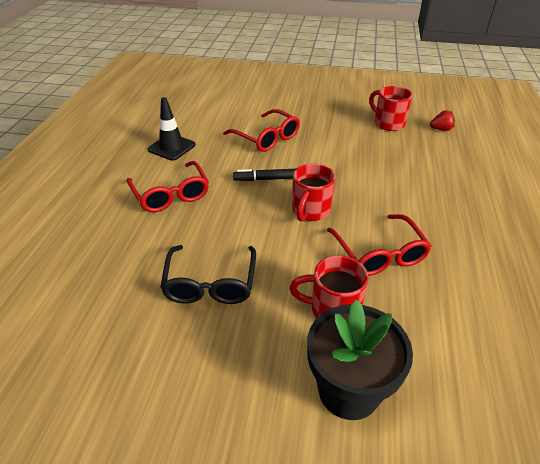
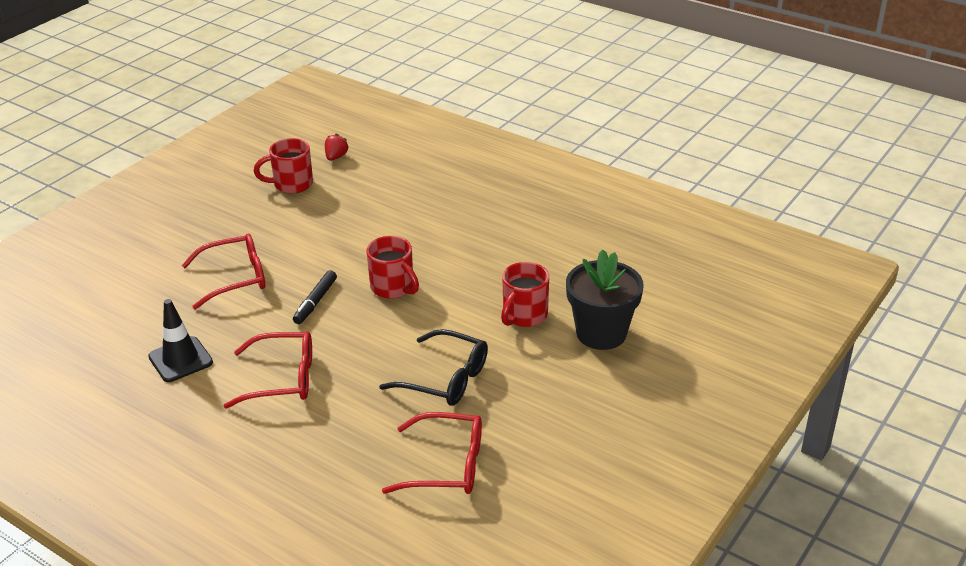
camera: 65 degrees left, 5 degrees down
(379, 253) = (481, 267): red glasses -> red glasses (446, 465)

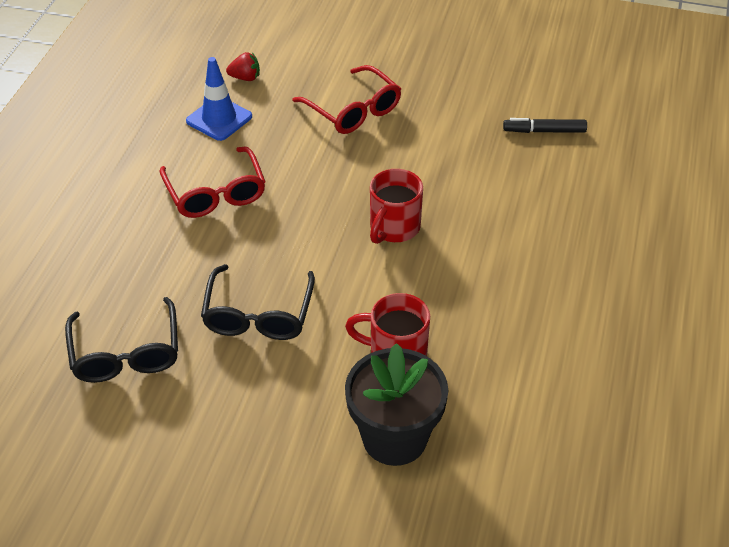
camera: 70 degrees right, 10 degrees up
(180, 359) = (219, 119): black traffic cone -> blue traffic cone
(291, 184) = (534, 94): red mug -> none
(315, 302) = (342, 177): black marker -> black marker (544, 131)
(336, 157) = (609, 109): red strawberry -> red strawberry (245, 78)
(446, 465) = (126, 353): red glasses -> black glasses

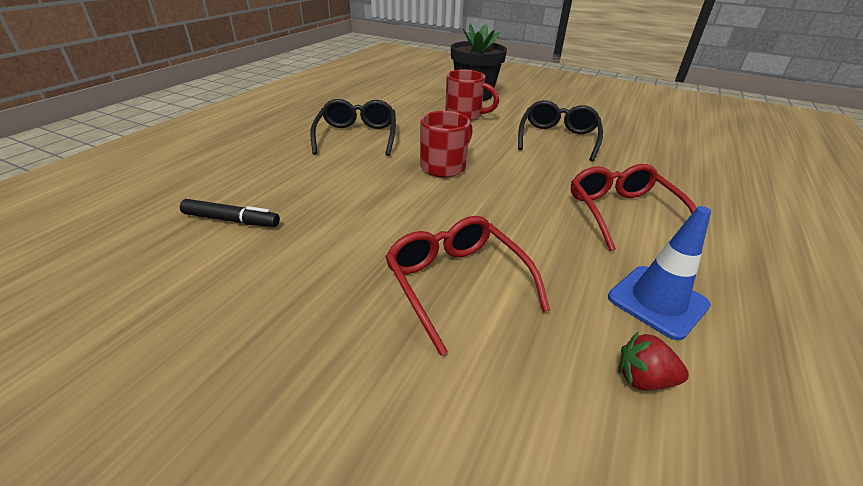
camera: 170 degrees left, 10 degrees down
(126, 353) = (646, 134): black glasses -> black glasses (357, 136)

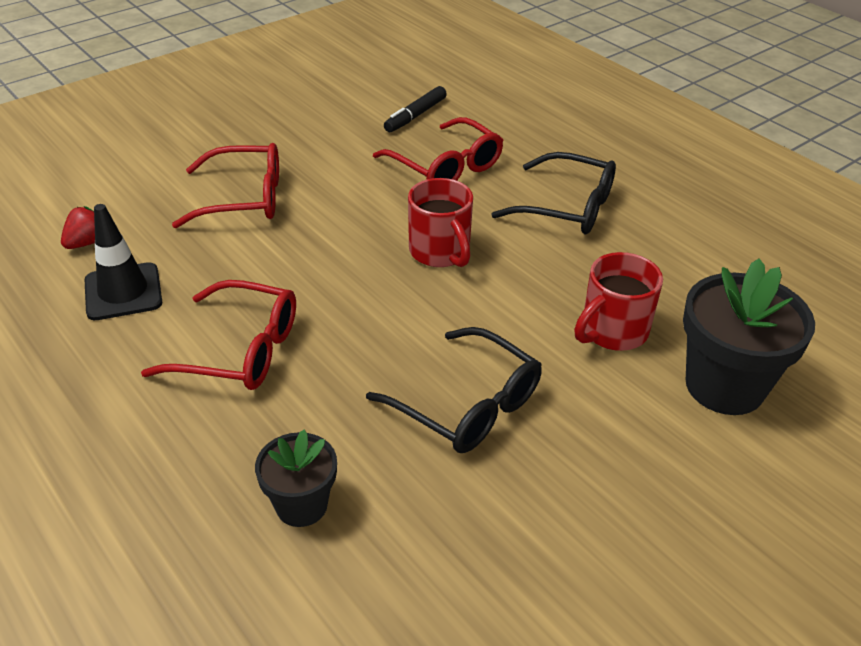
camera: 115 degrees right, 5 degrees up
(327, 186) = (445, 166): none -> red glasses
(657, 301) = (123, 292): blue traffic cone -> black traffic cone
(673, 163) = (301, 505): none -> black flower pot

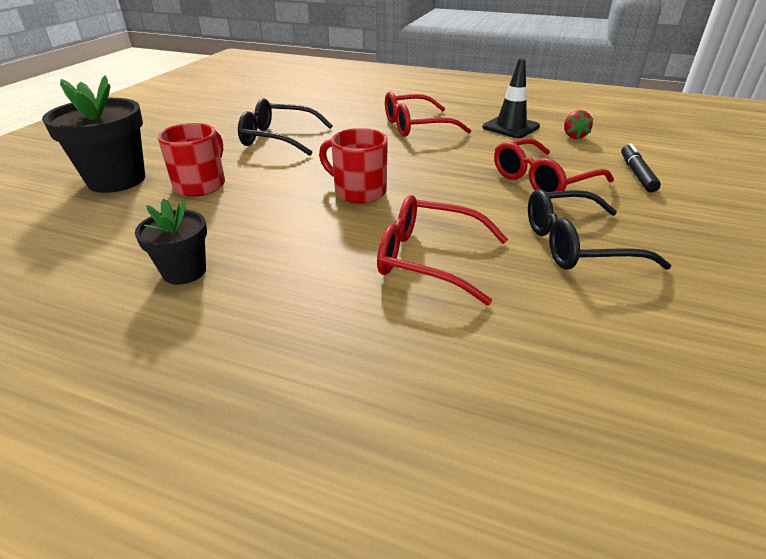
camera: 150 degrees right, 5 degrees down
(301, 505) = (327, 104): black flower pot -> black flower pot (184, 271)
(415, 116) = (541, 312): black marker -> black marker (636, 174)
(567, 207) = (275, 259): black glasses -> black glasses (577, 244)

